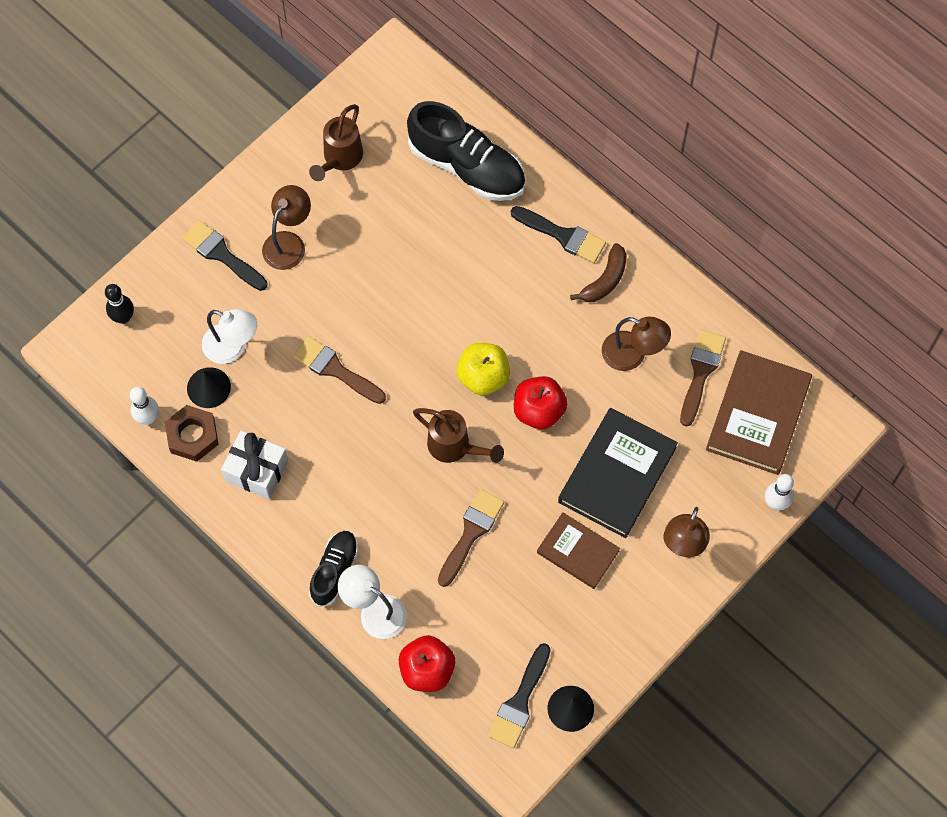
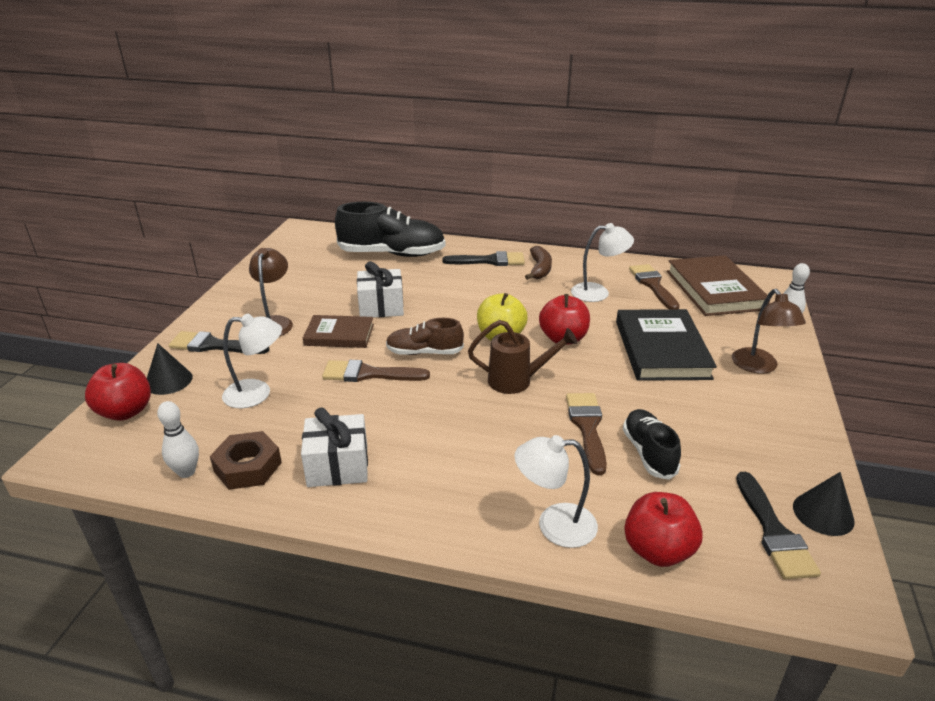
camera: 30 degrees left, 35 degrees down
(123, 317) = (125, 412): black bowling pin -> red apple
(208, 387) = (246, 426): black cone -> black cone (168, 380)
(334, 571) = (482, 510): black shoe -> black shoe (648, 453)
(340, 159) = (290, 275): brown watering can -> none
(400, 268) = (381, 307): none -> white gift
(400, 364) = (424, 352): none -> brown shoe
(578, 552) = (688, 402): brown book -> brown book (339, 335)
(632, 355) = (598, 292): brown lamp -> white lamp

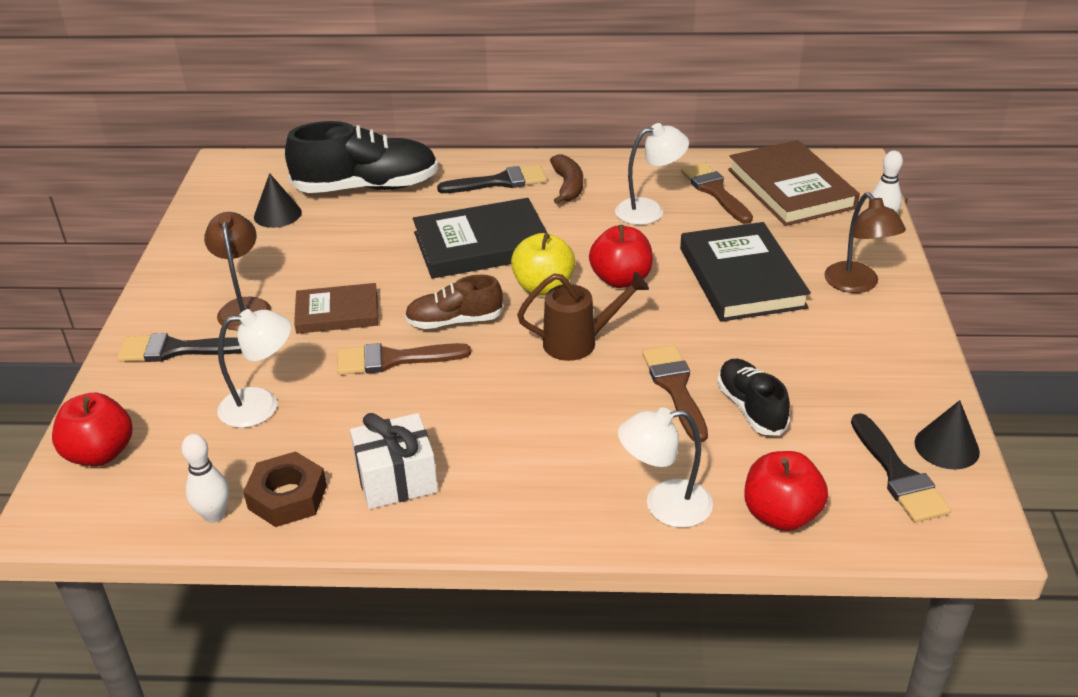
camera: 10 degrees left, 5 degrees up
(168, 380) = (138, 405): black cone -> black cone (277, 214)
(381, 307) = (378, 267): white gift -> none
(463, 301) = (482, 244): none -> black book

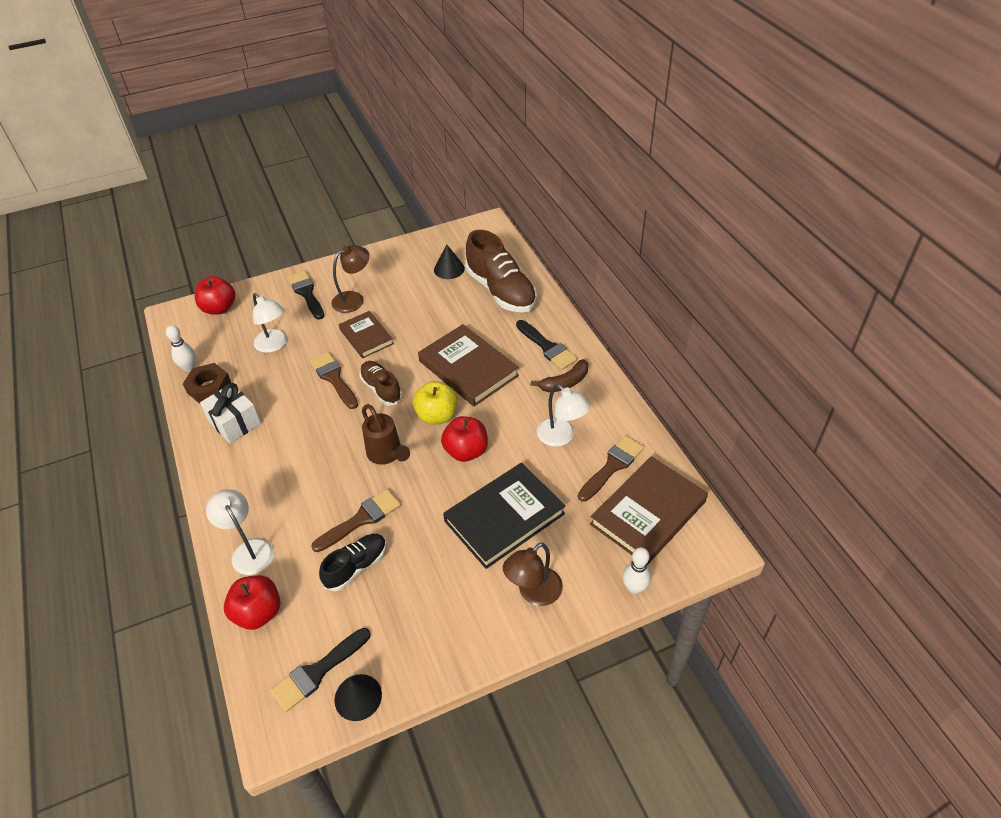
camera: 65 degrees right, 10 degrees up
(367, 187) = (501, 291): black shoe -> brown shoe
(482, 244) = (468, 368): black book -> brown book

